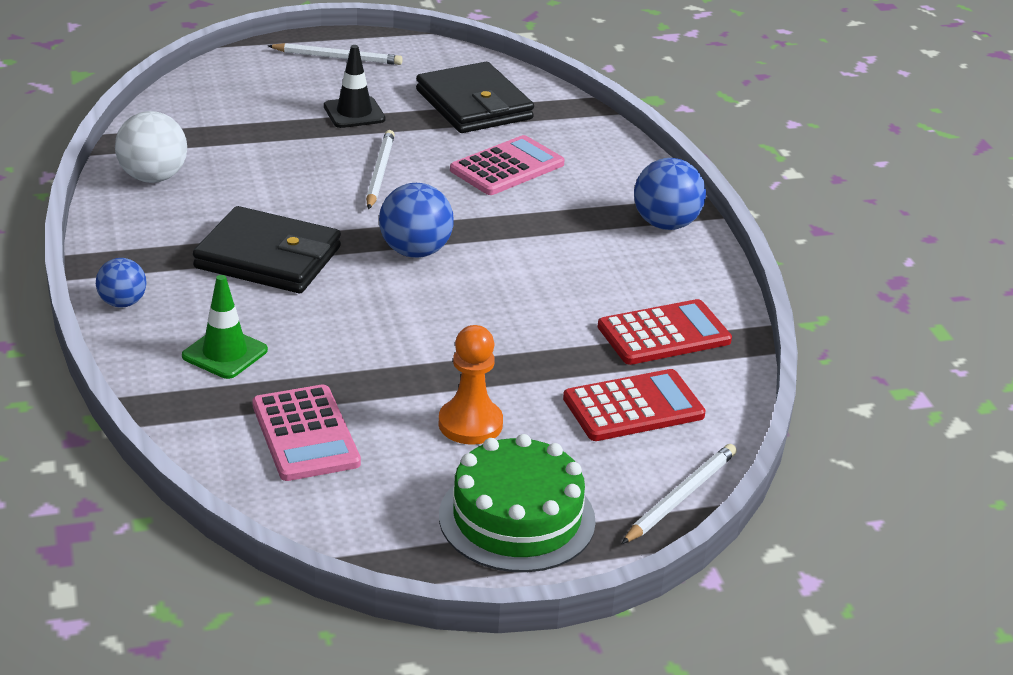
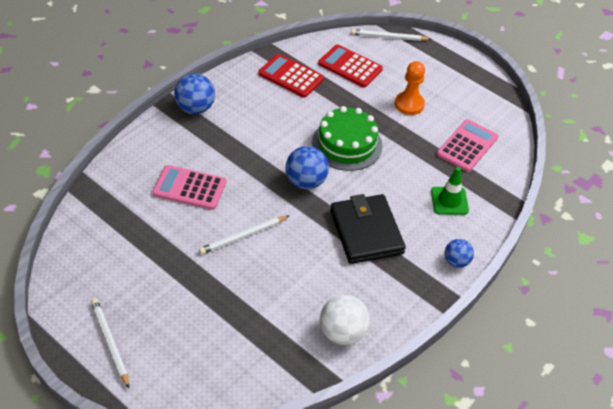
camera: 125 degrees left, 15 degrees up
(354, 113) = (183, 287): black traffic cone -> none
(474, 105) = (124, 237): black wallet -> none
(517, 518) = (445, 70): green cake -> green cake (347, 144)

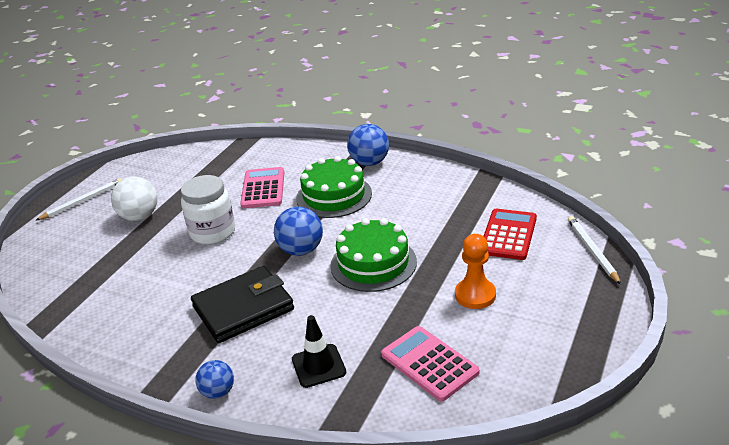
camera: 80 degrees right, 15 degrees down
(235, 143) = (334, 196): none -> green cake
(243, 236) = (213, 232): white pencil -> white jar
(291, 76) = (458, 201): red calculator -> none
(342, 332) = (101, 323): white ball -> white ball (139, 217)
(449, 201) = (318, 366): green traffic cone -> black traffic cone
(467, 146) = (429, 363): pink calculator -> pink calculator turned 150 degrees counterclockwise

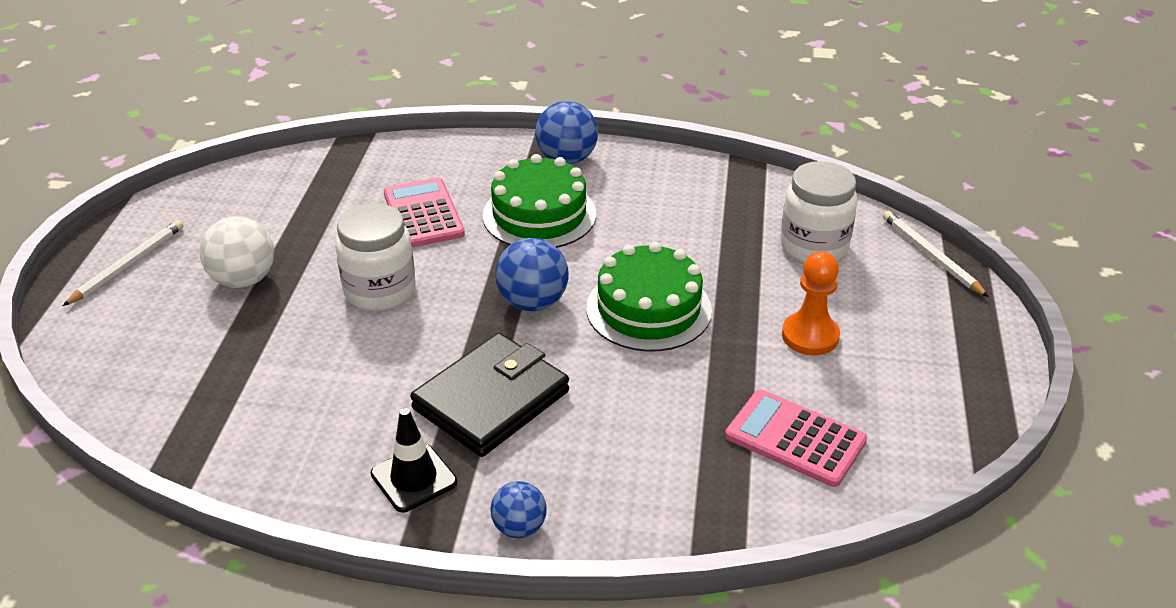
camera: 20 degrees left, 5 degrees up
(318, 366) = (646, 466): black traffic cone -> black traffic cone (414, 478)
(508, 235) = (814, 246): red calculator -> white jar

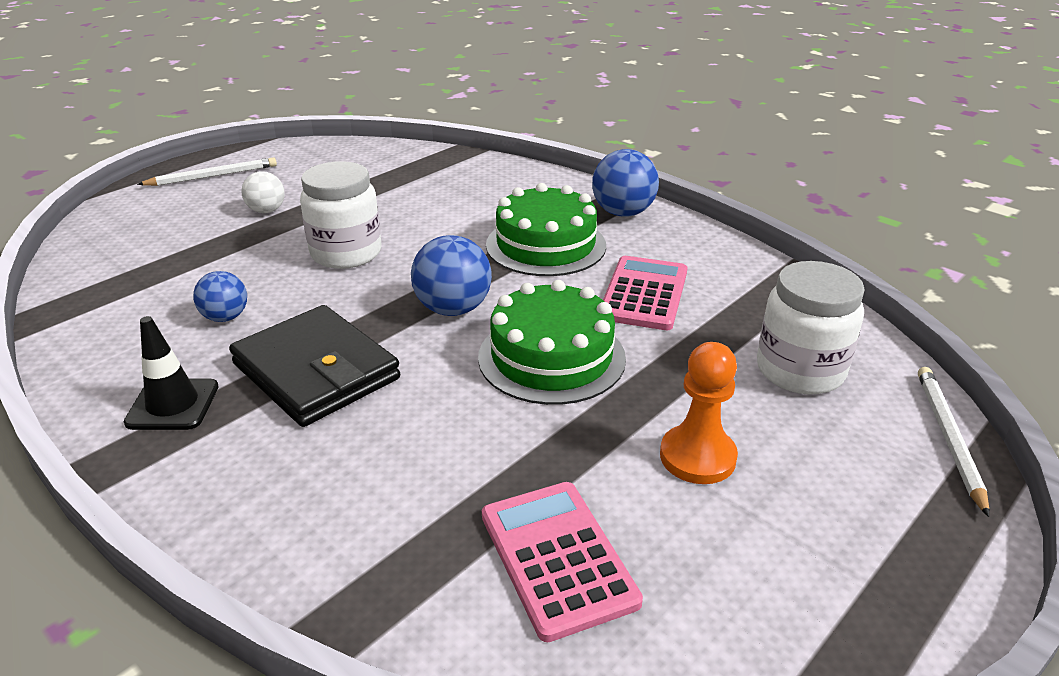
camera: 35 degrees right, 5 degrees down
(243, 280) = (266, 210): white ball -> white ball, size x0.63
(423, 214) = (451, 213): pink calculator -> pink calculator (644, 294)
(491, 400) = (316, 372): black wallet -> black wallet turned 60 degrees clockwise
(519, 527) = (189, 494): blue ball -> blue ball (225, 317)

